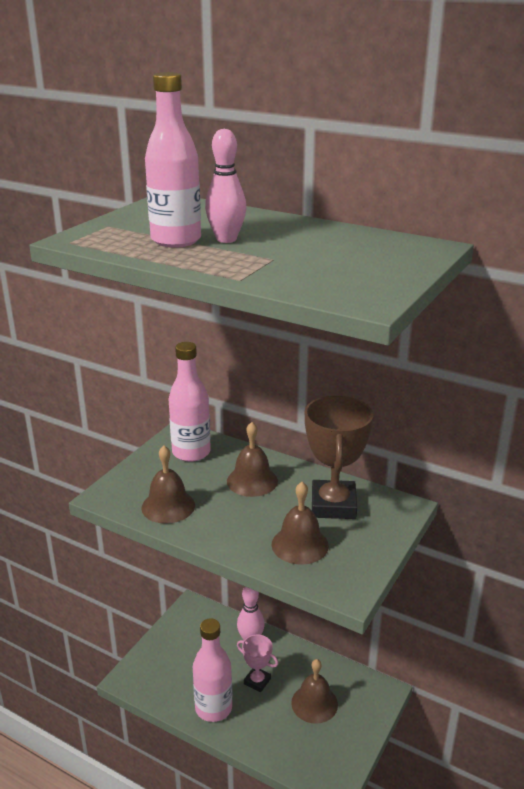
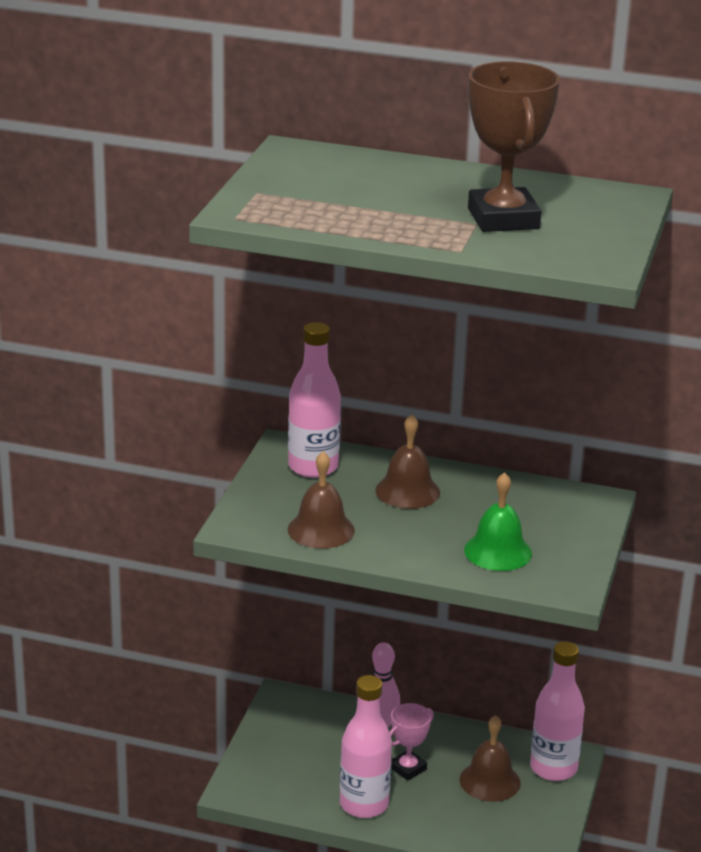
camera: 15 degrees left, 0 degrees up
(176, 240) = (353, 207): pink bottle -> pink bottle (553, 768)
(226, 239) = (407, 201): pink bowling pin -> none
(257, 681) = (408, 768): pink trophy -> pink trophy turned 60 degrees counterclockwise
(300, 544) = (498, 551): brown bell -> green bell
(333, 505) = (517, 506): brown trophy -> brown trophy (503, 219)

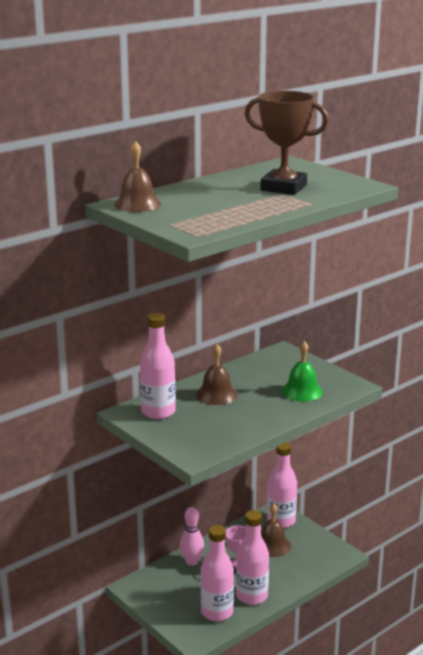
camera: 55 degrees left, 5 degrees down
(303, 787) = (217, 612): none -> pink bottle
(321, 530) = (226, 431): brown bell -> brown bell (137, 204)

